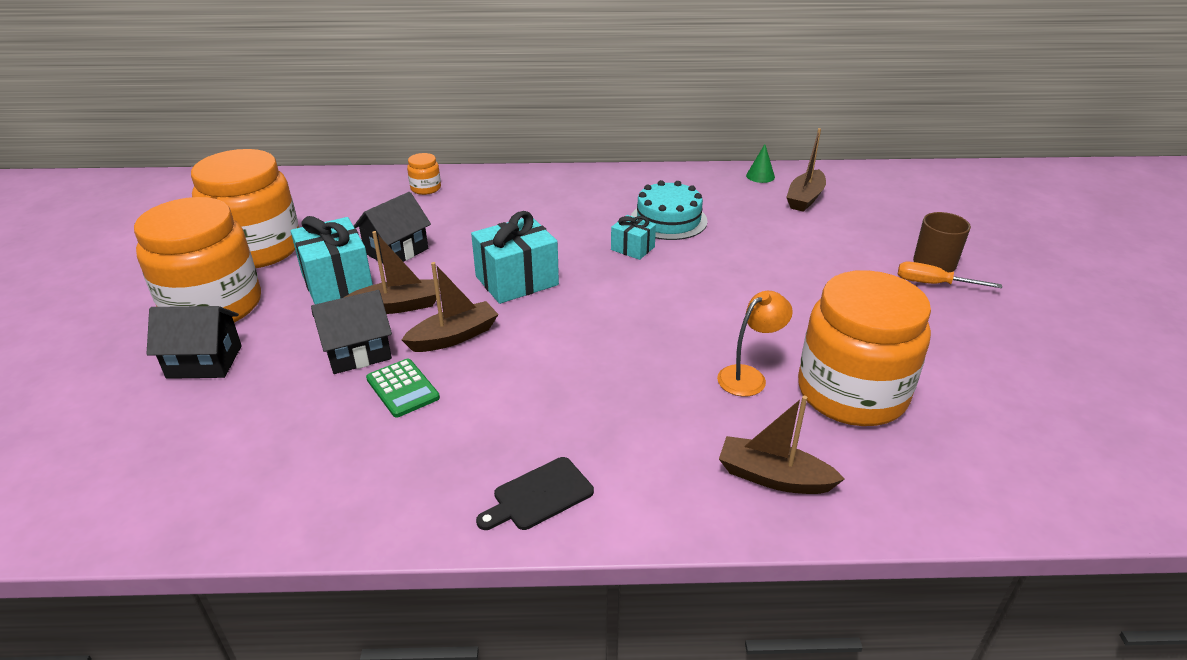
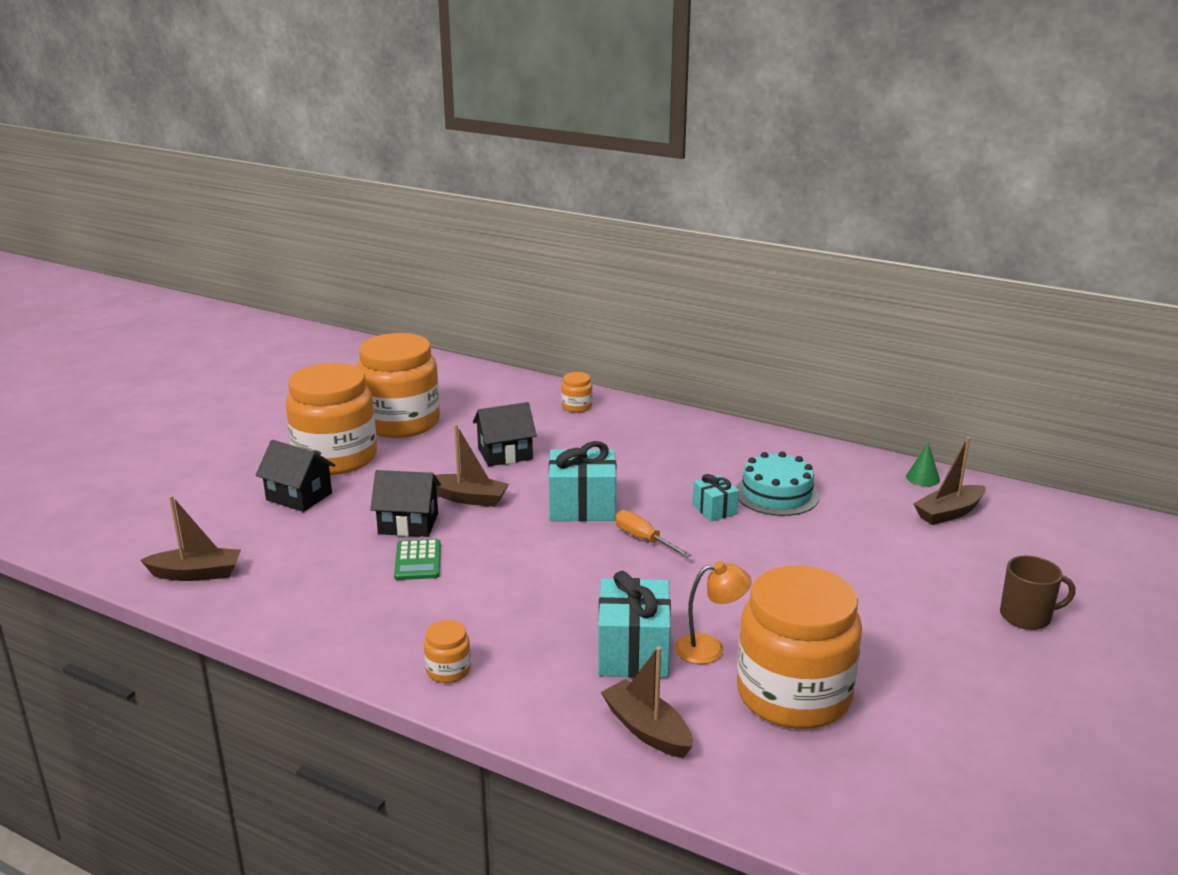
camera: 30 degrees right, 10 degrees down
(337, 282) = (438, 466): turquoise gift -> turquoise gift (633, 652)
(454, 337) = (490, 535): brown boat -> brown boat (196, 574)
(539, 495) = (448, 670): black cutting board -> orange jar
(933, 284) = (999, 634): orange screwdriver -> orange screwdriver (643, 539)

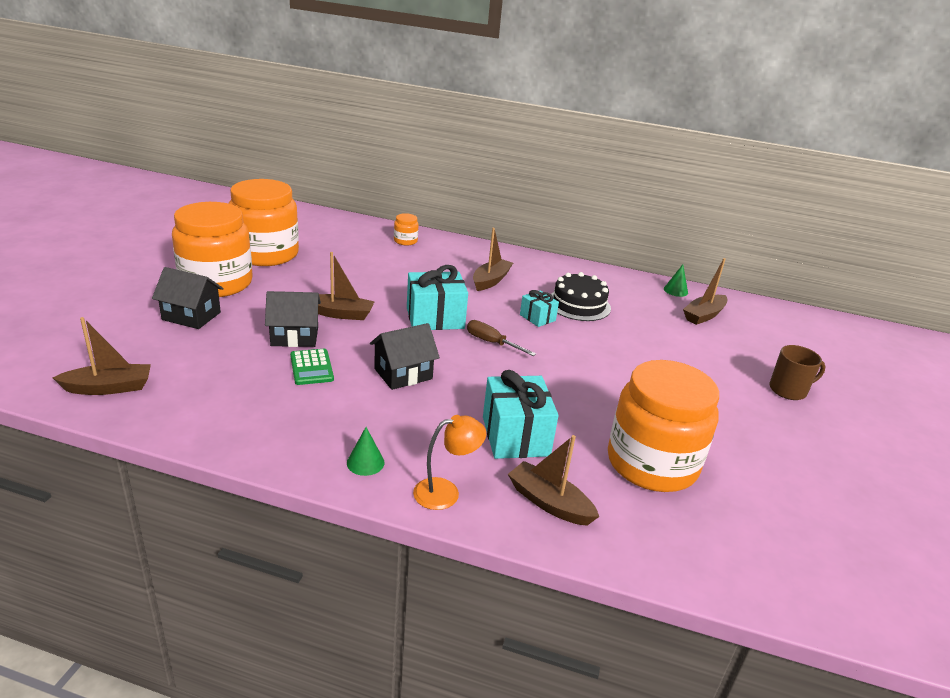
camera: 15 degrees left, 5 degrees up
(448, 670) = (365, 462): orange jar -> green cone
(505, 454) = (360, 278): black house -> black house (403, 374)
(643, 539) = (491, 342): orange screwdriver -> brown screwdriver
(670, 460) = (490, 280): none -> brown boat
(710, 648) = (574, 429): orange lamp -> orange lamp (446, 492)
(776, 494) = (578, 305): turquoise cake -> black cake

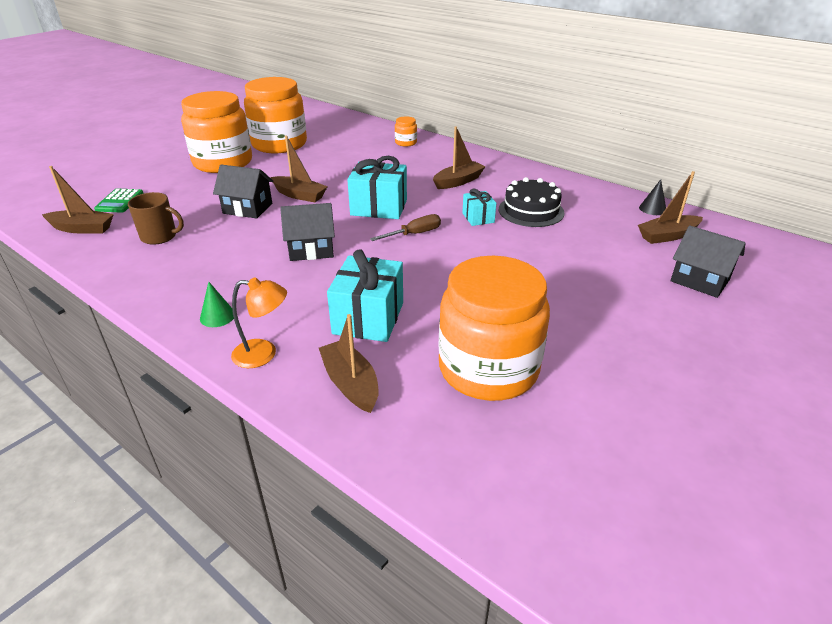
camera: 25 degrees right, 5 degrees up
(191, 316) = (183, 185): black house -> black house (699, 280)
(311, 367) = (240, 234): green calculator -> green calculator (119, 201)
(491, 342) = (414, 234): brown screwdriver -> brown screwdriver turned 90 degrees clockwise
(675, 290) = (652, 209): green cone -> black cone
(788, 390) = (717, 324): brown mug -> brown mug (160, 236)

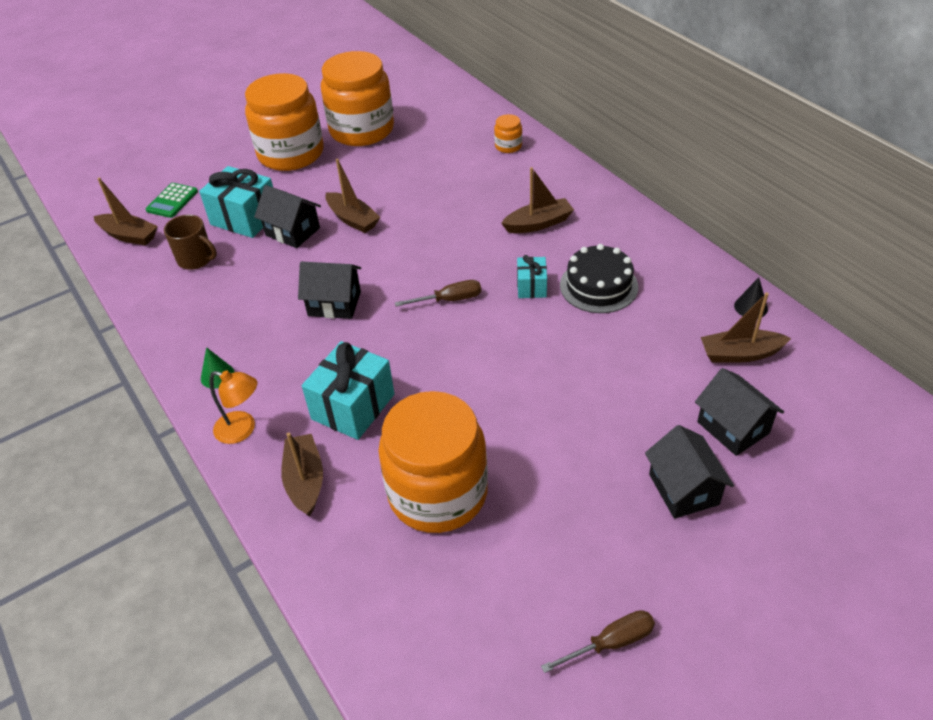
camera: 20 degrees right, 10 degrees up
(379, 207) = (429, 252): turquoise gift -> turquoise gift (245, 218)
(696, 326) = (683, 489): none -> black house
(728, 455) = (611, 643): none -> brown screwdriver

